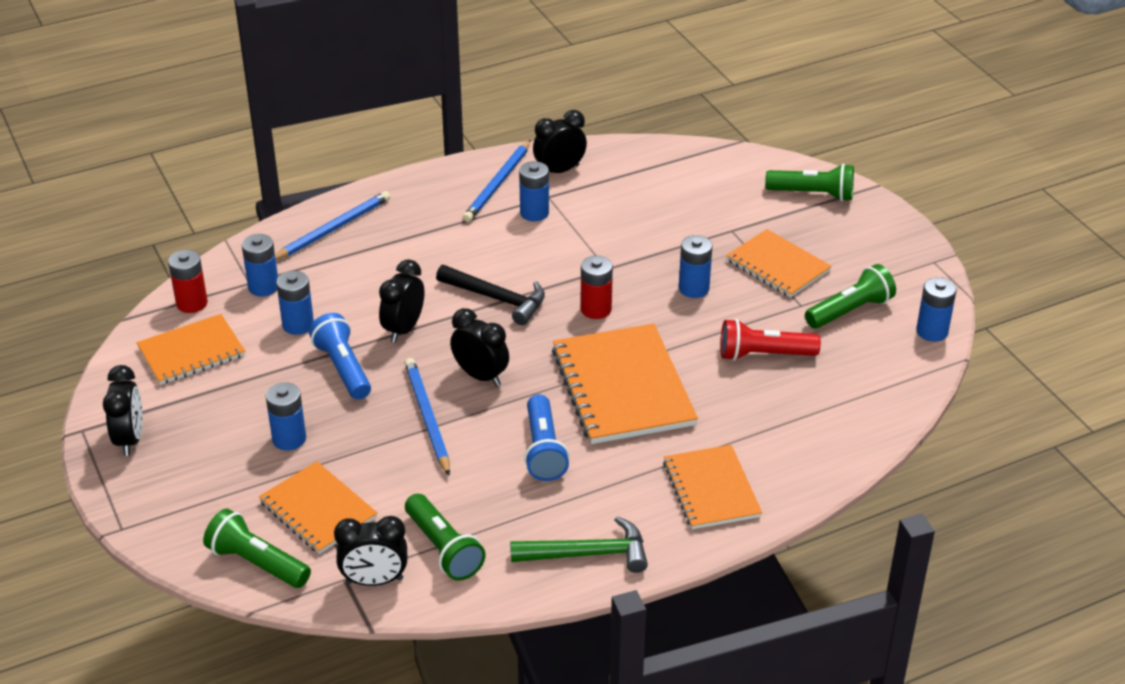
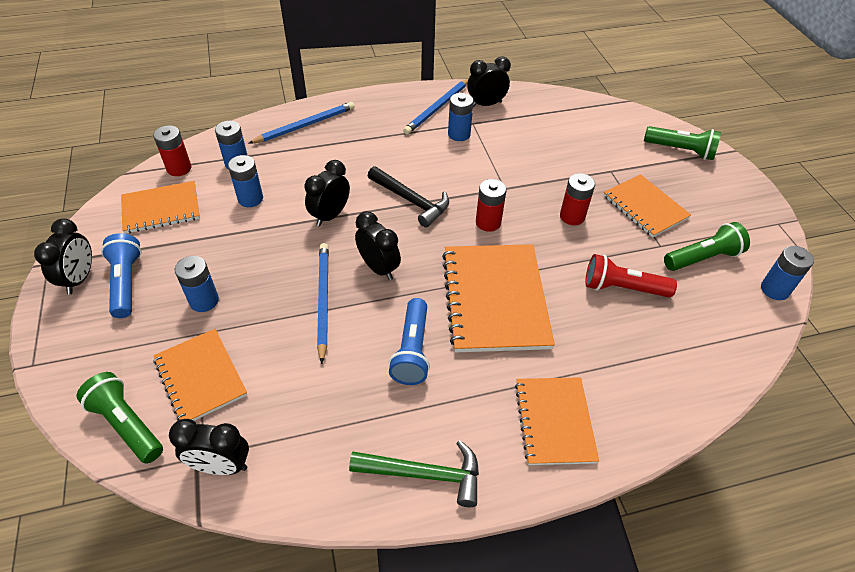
camera: 10 degrees right, 10 degrees up
(343, 368) = (271, 242): blue flashlight -> blue flashlight (126, 283)
(444, 549) = (294, 441): green flashlight -> none
(694, 288) = (572, 216): blue battery -> red battery

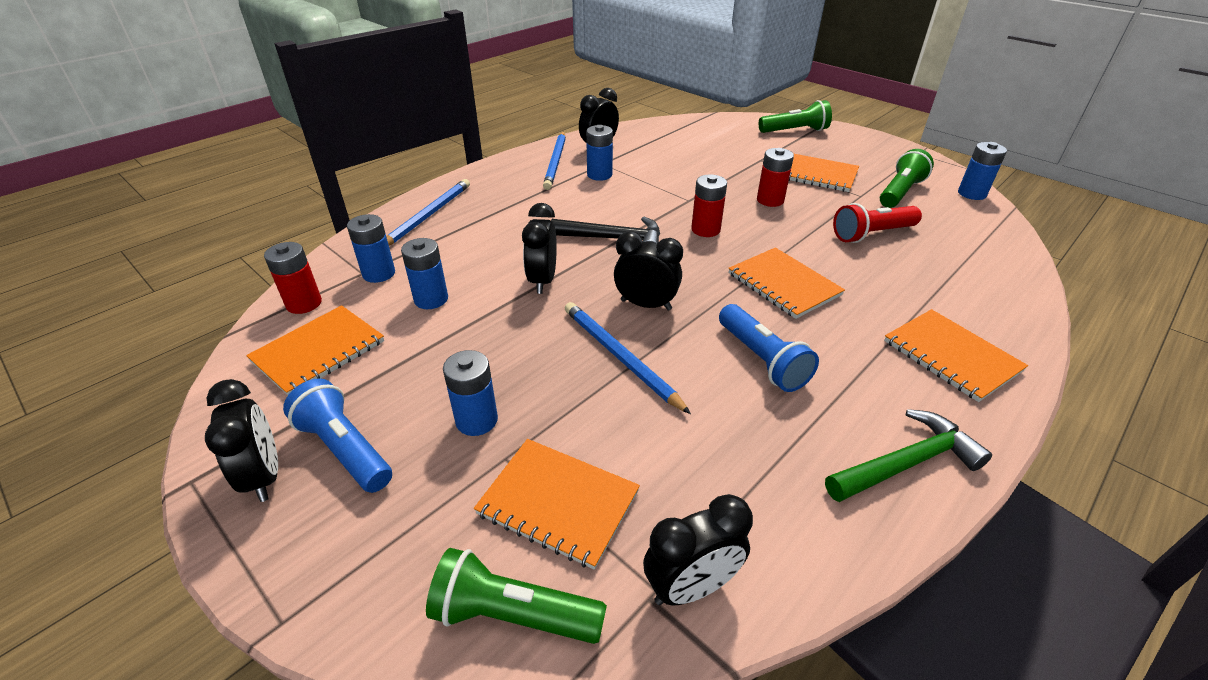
camera: 30 degrees left, 10 degrees down
(495, 299) = (784, 284): orange notebook -> orange notebook, size x0.63

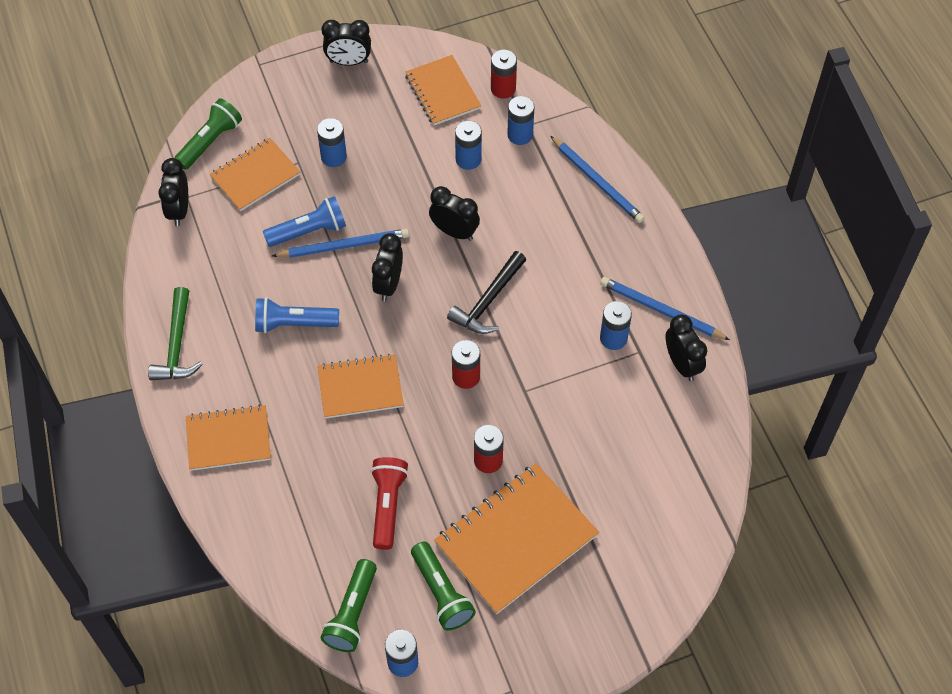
camera: 115 degrees right, 20 degrees up
(345, 449) = (348, 95): blue flashlight -> blue flashlight (309, 231)
(646, 305) = (388, 284): black clock -> black clock turned 150 degrees clockwise
(795, 131) = (633, 594): green flashlight -> green flashlight (352, 613)
(817, 174) = (516, 540): orange notebook -> orange notebook, size x1.60

